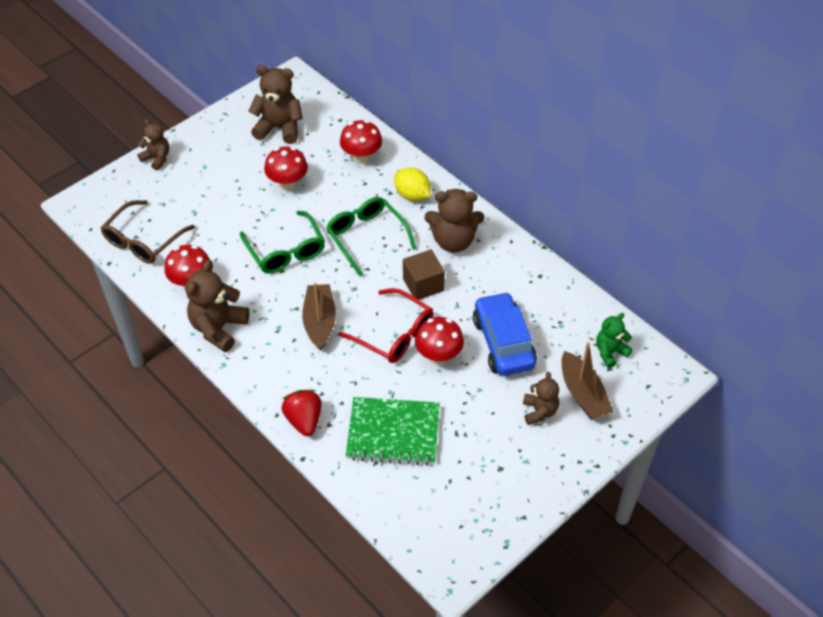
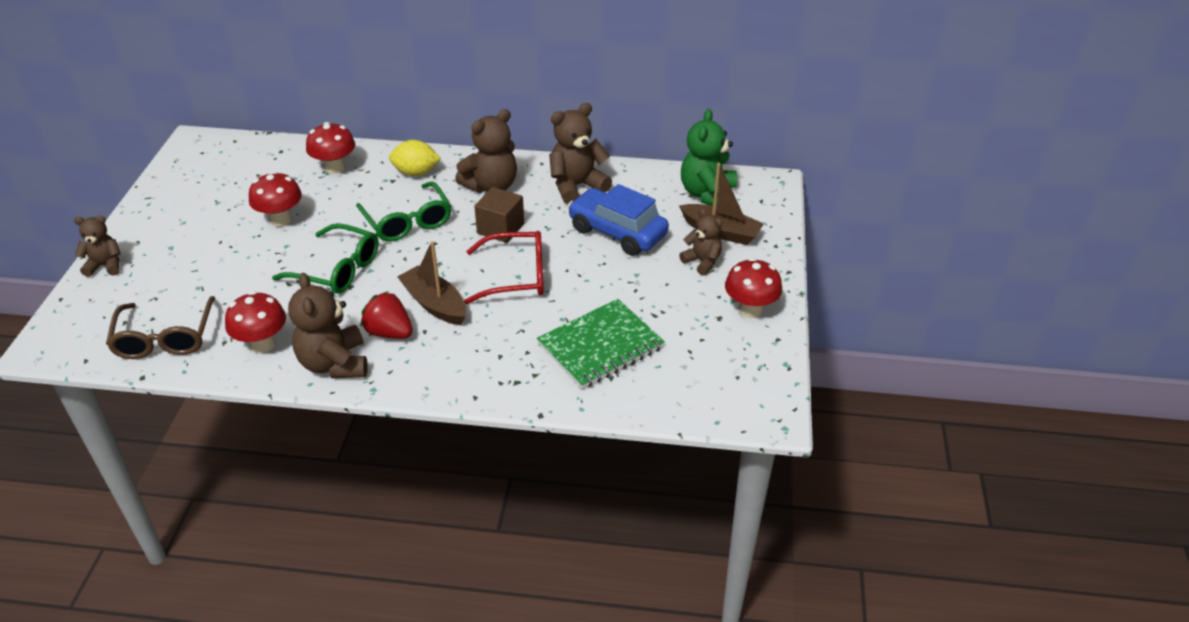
camera: 40 degrees left, 10 degrees down
(279, 128) = (223, 183): brown teddy bear -> brown teddy bear (576, 186)
(304, 420) = (507, 385): red strawberry -> red strawberry (389, 332)
(366, 237) = (407, 221): green glasses -> green glasses turned 135 degrees counterclockwise
(438, 356) = (574, 270): red mushroom -> red mushroom (750, 309)
(610, 352) = (708, 194): green teddy bear -> green teddy bear, size x1.64

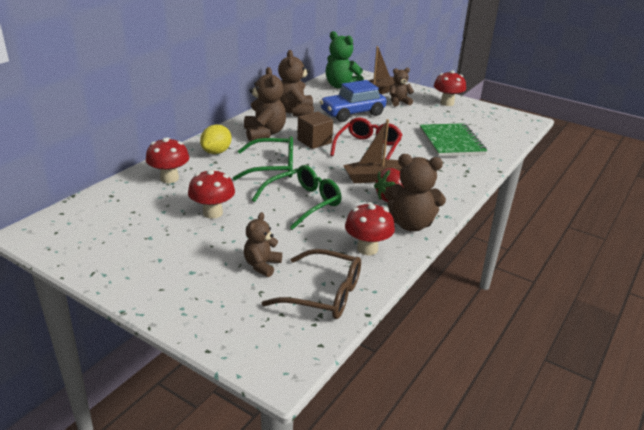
camera: 65 degrees left, 10 degrees down
(105, 265) = (181, 314): brown teddy bear -> brown teddy bear (262, 265)

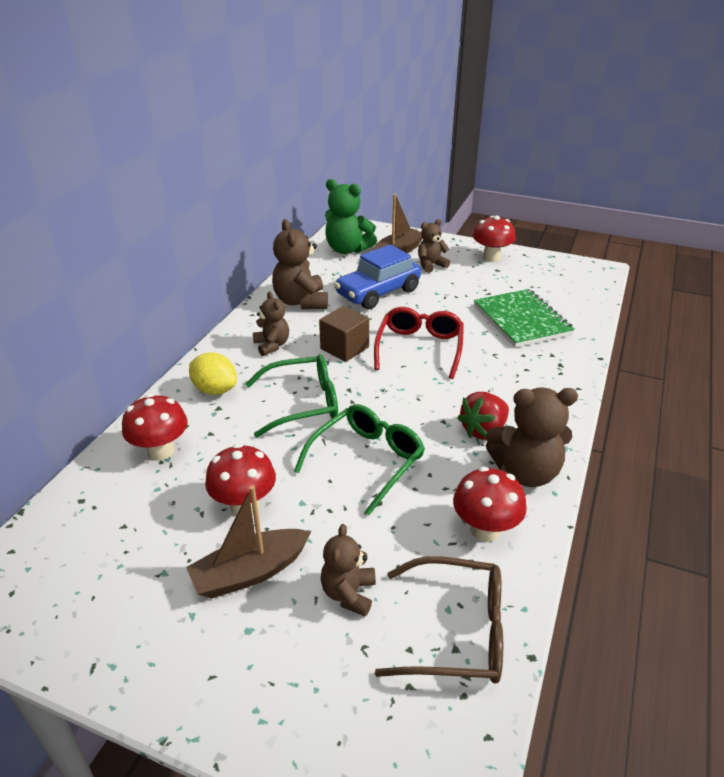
camera: 10 degrees left, 5 degrees up
(216, 152) = (215, 390): yellow lemon -> yellow lemon turned 75 degrees counterclockwise
(264, 133) = (272, 345): brown teddy bear -> brown teddy bear, size x0.61
(374, 177) = (447, 398): brown boat -> brown boat (250, 572)

